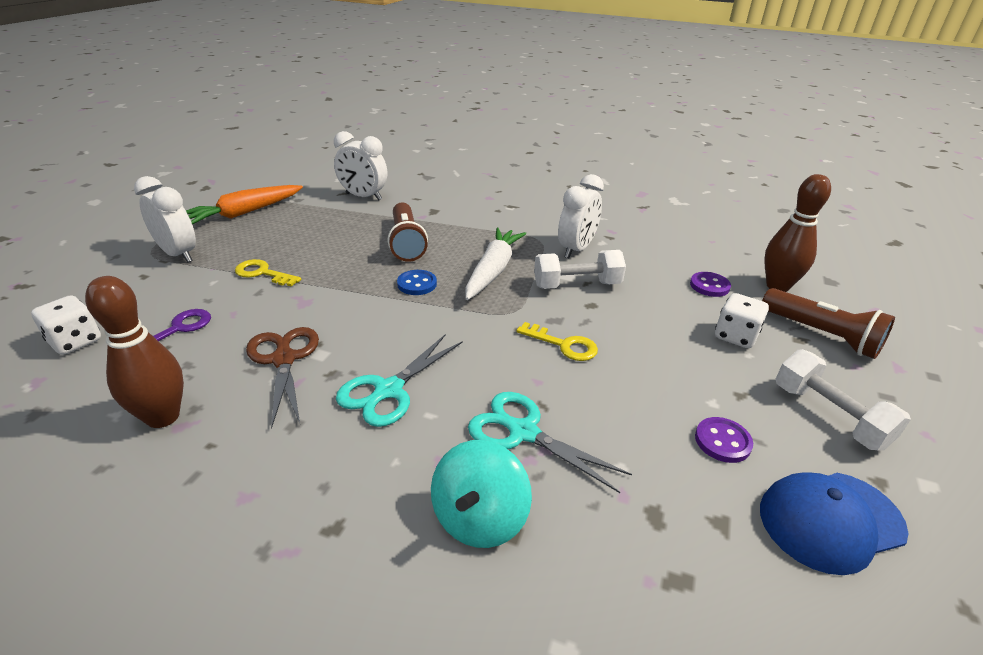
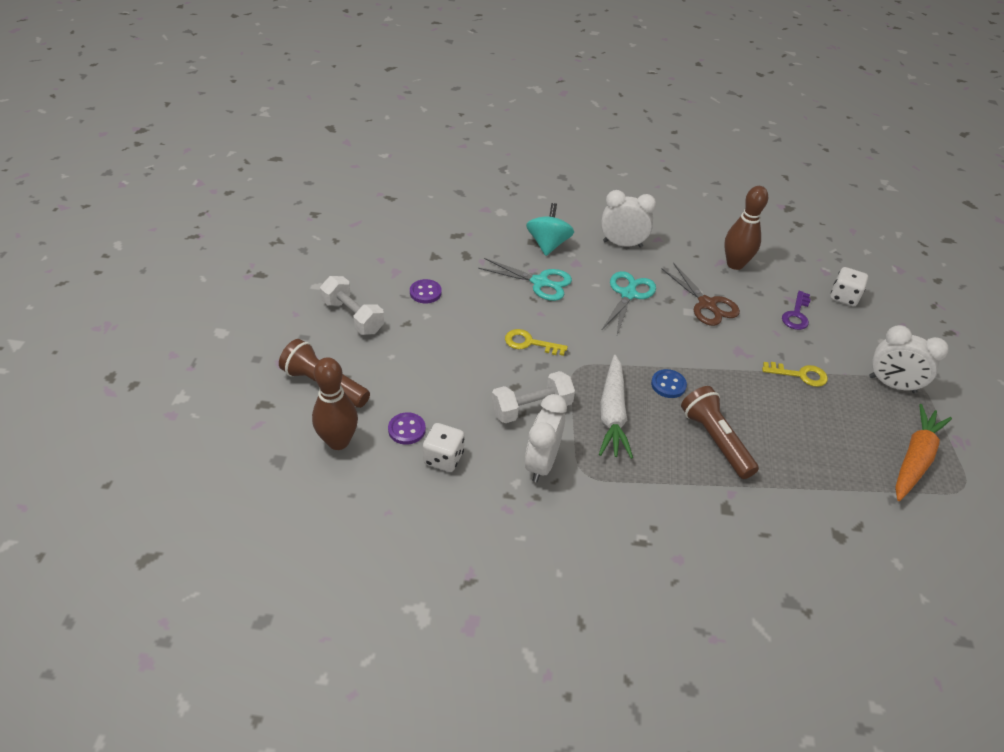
camera: 165 degrees right, 10 degrees up
(363, 197) = (827, 523): white clock -> white clock (622, 244)
(735, 336) = (397, 372): white dice -> white dice (443, 458)
(830, 520) = (380, 263): blue cap -> none

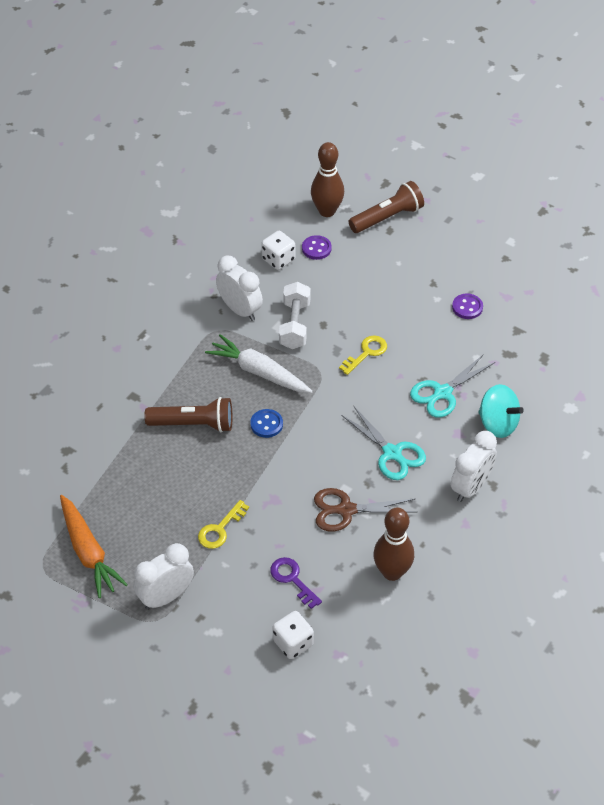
camera: 120 degrees right, 5 degrees up
(353, 317) = (458, 253): white dumbbell -> none

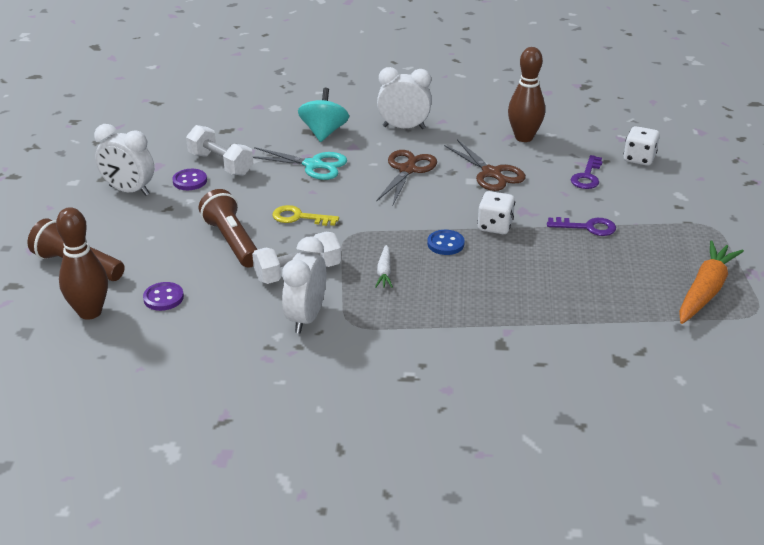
camera: 120 degrees left, 15 degrees down
(166, 597) = (685, 230): white clock -> white clock (129, 190)
(193, 424) = (493, 288): brown flashlight -> brown flashlight (232, 241)
(220, 529) = (587, 227): yellow key -> purple key
(259, 372) = (384, 272): white carrot -> white carrot, size x0.50
(278, 259) = (201, 319): white dice -> white dice (495, 226)
(392, 453) = (407, 169): turquoise scissors -> brown scissors
(483, 334) = (221, 164): none -> white dumbbell

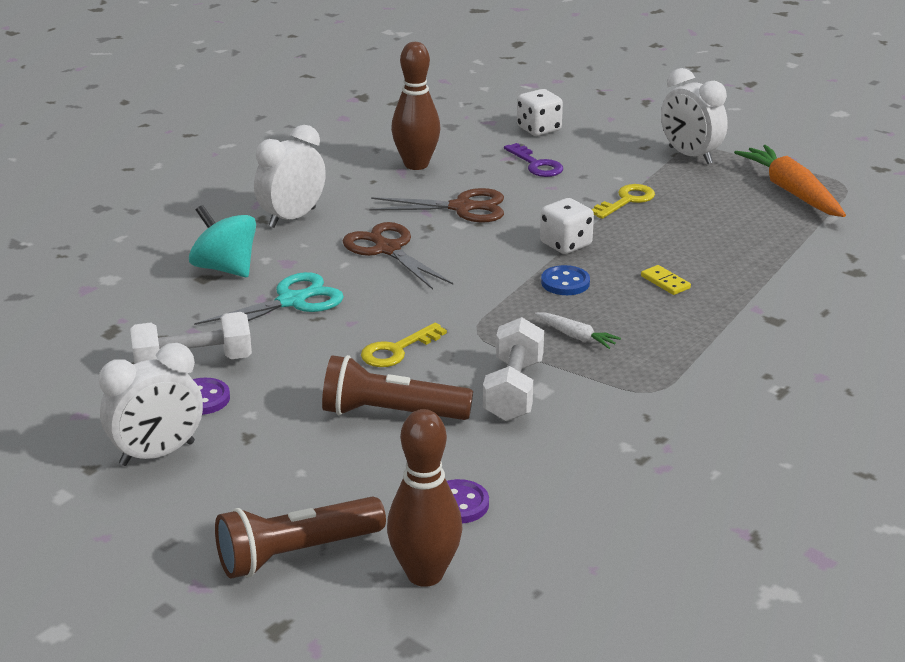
camera: 55 degrees left, 5 degrees down
(306, 318) = (611, 416): white clock -> white clock (690, 156)
(495, 281) = (665, 282): none -> yellow domino
(587, 227) = (626, 200): purple key -> yellow key

